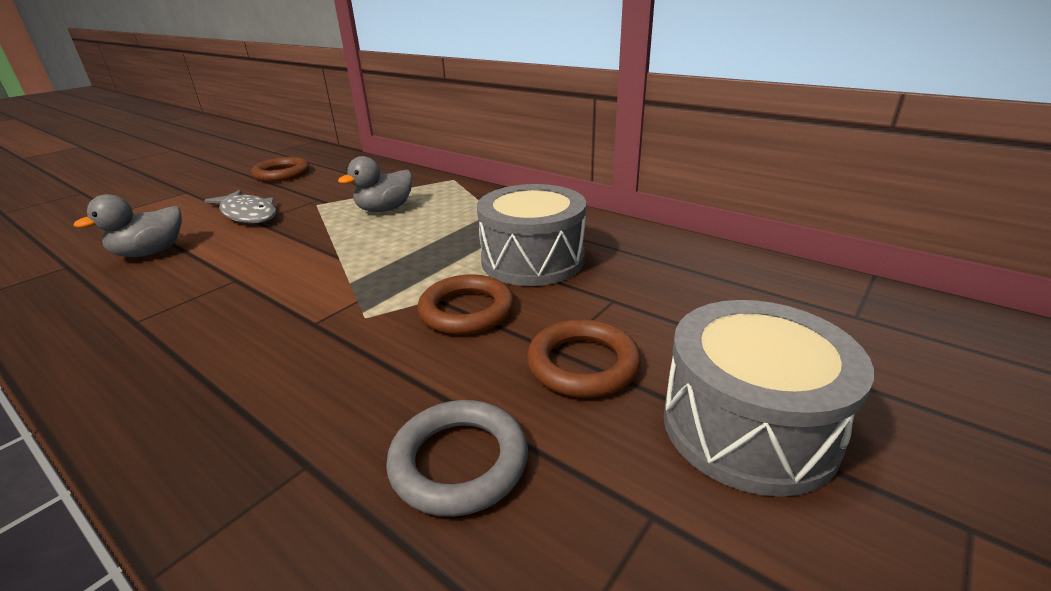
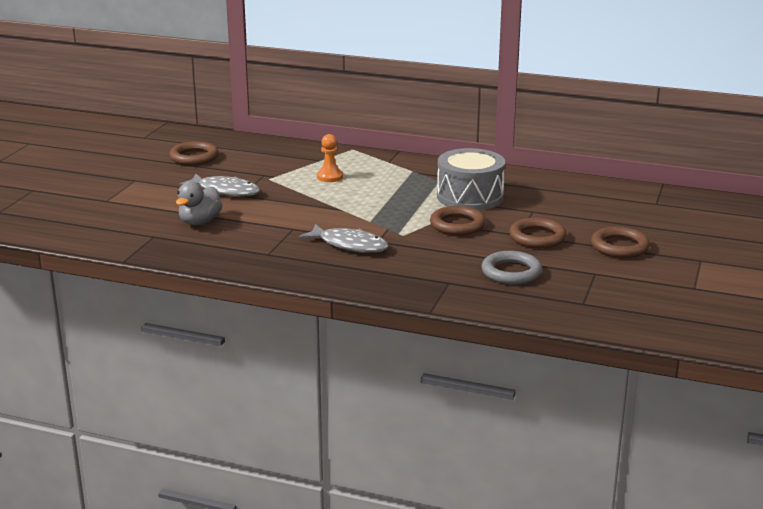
camera: 20 degrees left, 5 degrees down
(263, 325) = (349, 245): none -> grey fish
(385, 209) = (330, 177): grey duck -> orange pawn
(748, 426) = (619, 247): grey drum -> brown ring

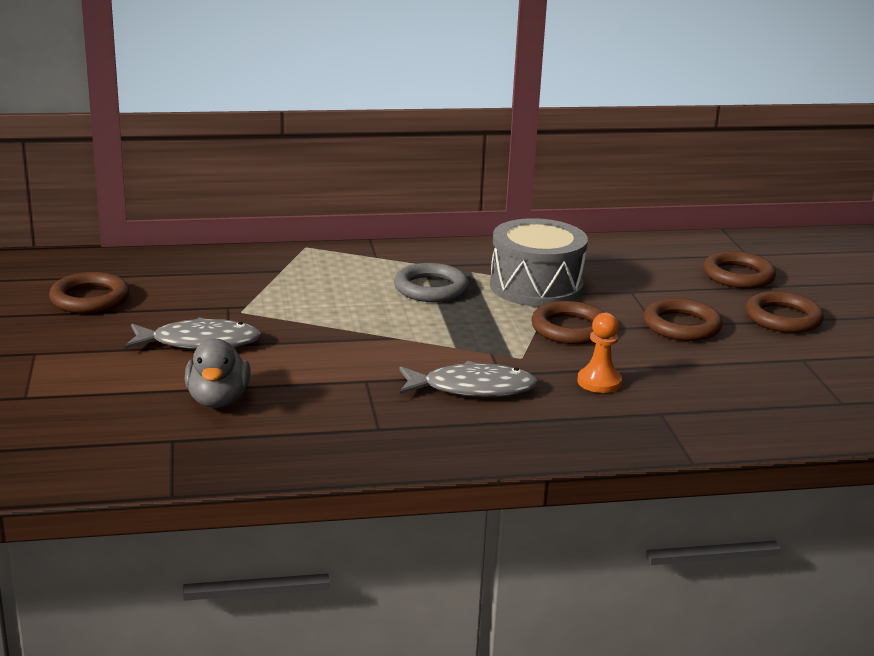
camera: 30 degrees left, 0 degrees up
(330, 177) = (324, 293): orange pawn -> orange pawn (599, 382)
(511, 272) = (713, 380): grey ring -> grey ring (431, 288)
(627, 215) = (738, 276): none -> brown ring

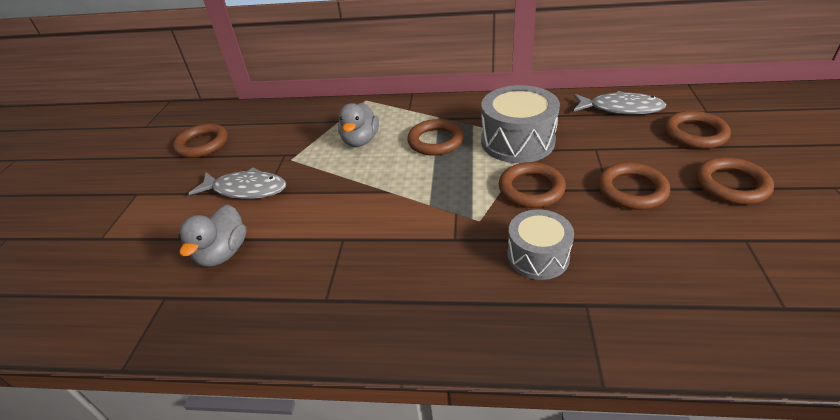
camera: 20 degrees right, 15 degrees up
(327, 290) = (360, 140): none -> grey duck
(431, 288) = (435, 141): grey ring -> brown ring
(472, 388) = (424, 256): grey fish -> grey fish (620, 108)
(599, 382) = (538, 256): orange pawn -> grey drum

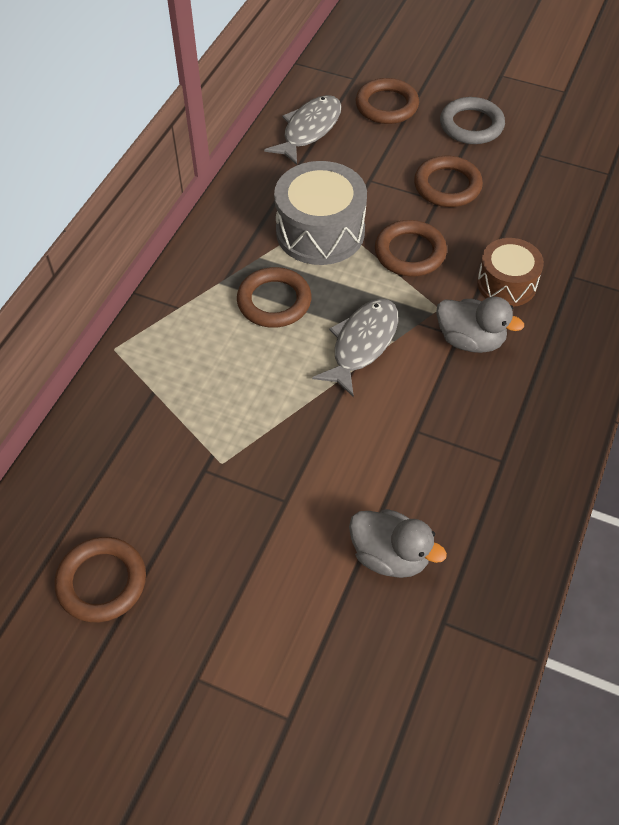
camera: 75 degrees left, 15 degrees up
(246, 189) = (267, 524): grey fish -> grey fish (362, 344)
(360, 140) = (224, 376): grey duck -> grey duck (470, 340)
(538, 256) = (506, 284): grey drum -> brown drum
(731, 185) = (471, 125): brown ring -> grey ring

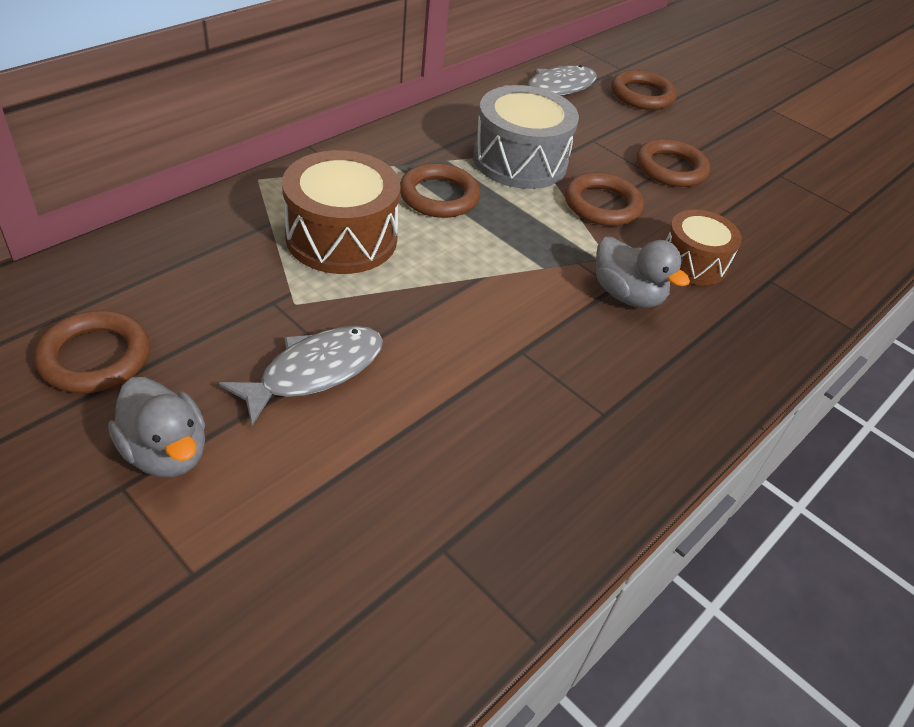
camera: 15 degrees right, 10 degrees down
(220, 381) = (341, 238): none -> brown drum
(362, 344) = (507, 259): grey fish -> grey fish (315, 372)
(390, 556) = (420, 455): grey duck -> grey duck (166, 452)
(471, 125) = (720, 133): grey ring -> none

